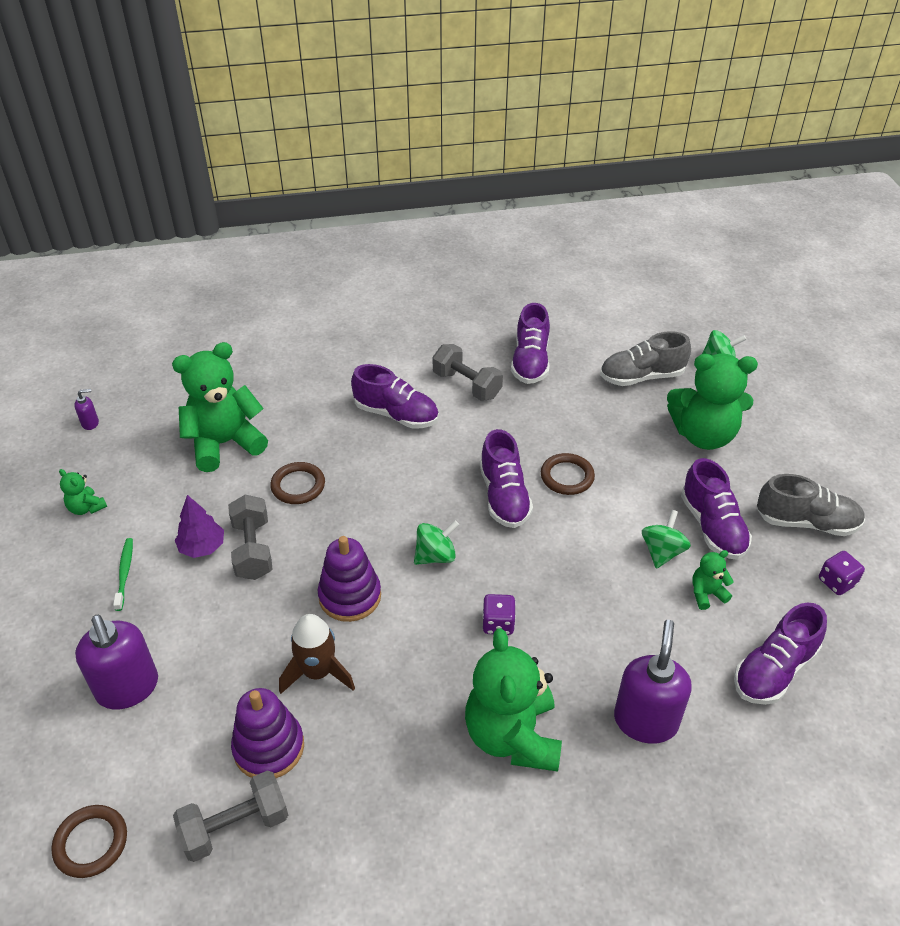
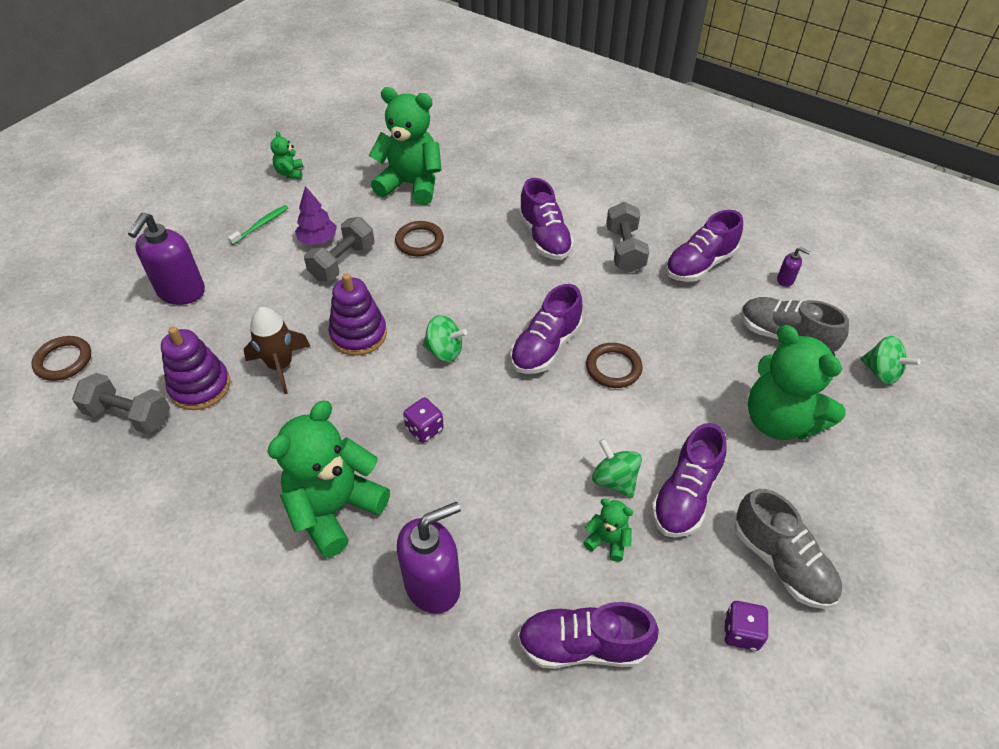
camera: 45 degrees right, 5 degrees up
(90, 423) = (354, 124): purple soap dispenser -> purple soap dispenser (785, 280)
(662, 552) = (614, 480): green spinning top -> green spinning top turned 105 degrees counterclockwise

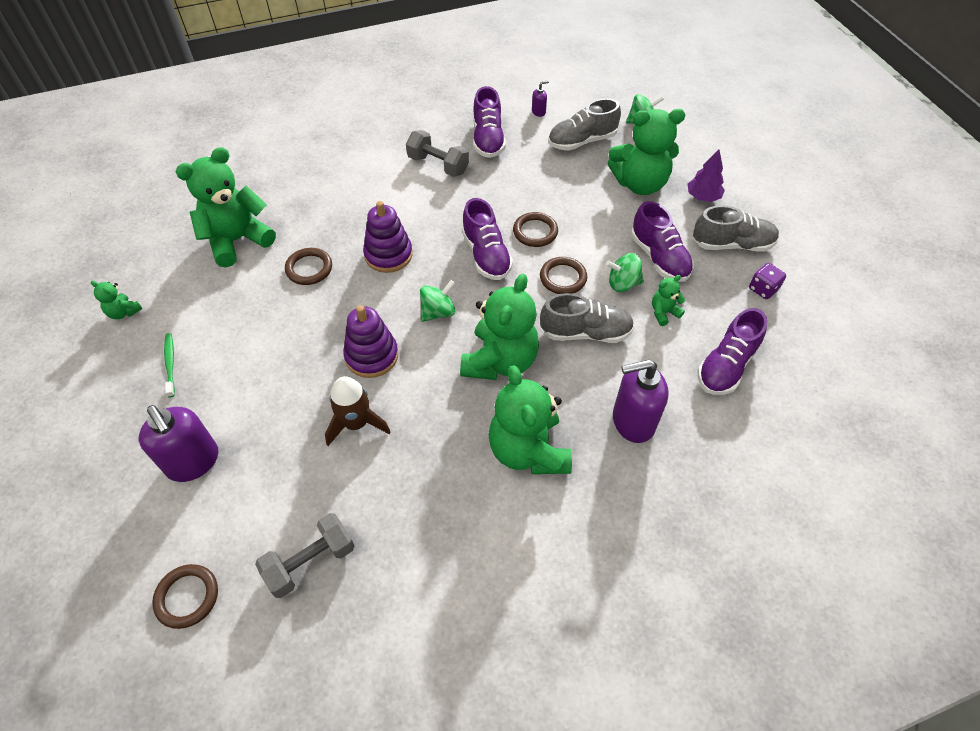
camera: 55 degrees left, 5 degrees up
(200, 387) = (326, 492): purple stacking toy -> purple stacking toy (388, 255)
(318, 240) = (235, 332): purple tree -> purple tree (702, 197)
(342, 262) = (280, 328): grey dumbbell -> none
(424, 429) = (500, 361): purple dice -> green teddy bear
(433, 584) = (632, 421): purple soap dispenser -> purple soap dispenser turned 105 degrees counterclockwise
(517, 481) = (585, 332): none -> grey shoe
(544, 237) = (383, 197): purple shoe -> none
(573, 423) = (563, 278): none -> brown ring

